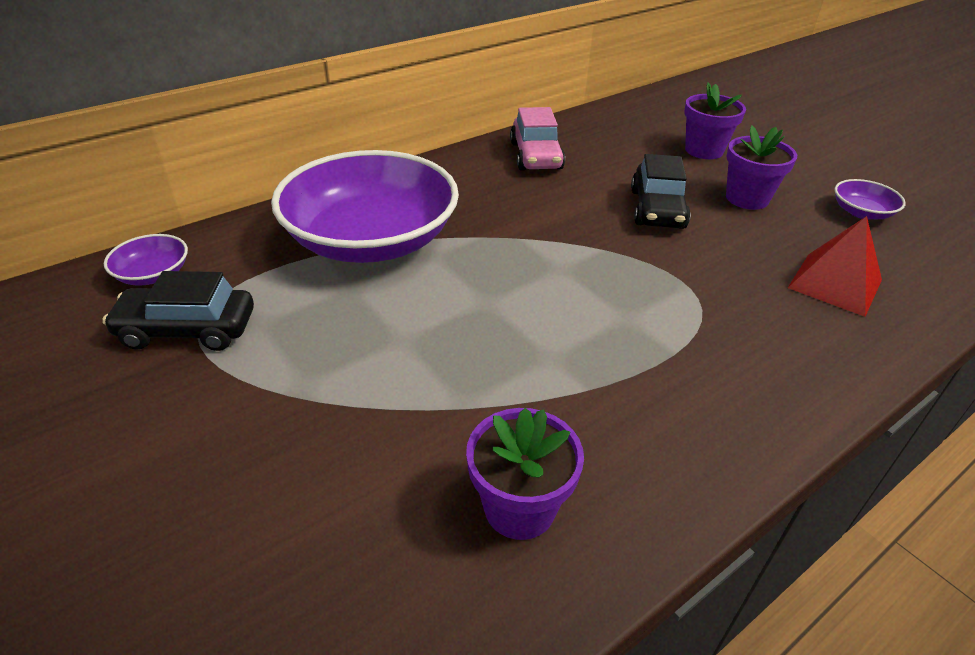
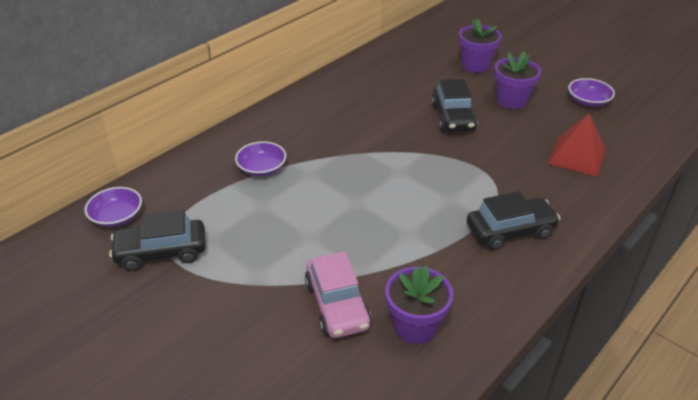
camera: 10 degrees left, 0 degrees up
(371, 239) = (262, 168): purple bowl -> purple bowl, size x0.40
(536, 156) = (357, 85): pink car -> pink car (337, 305)
(711, 377) = (510, 231): none -> black car

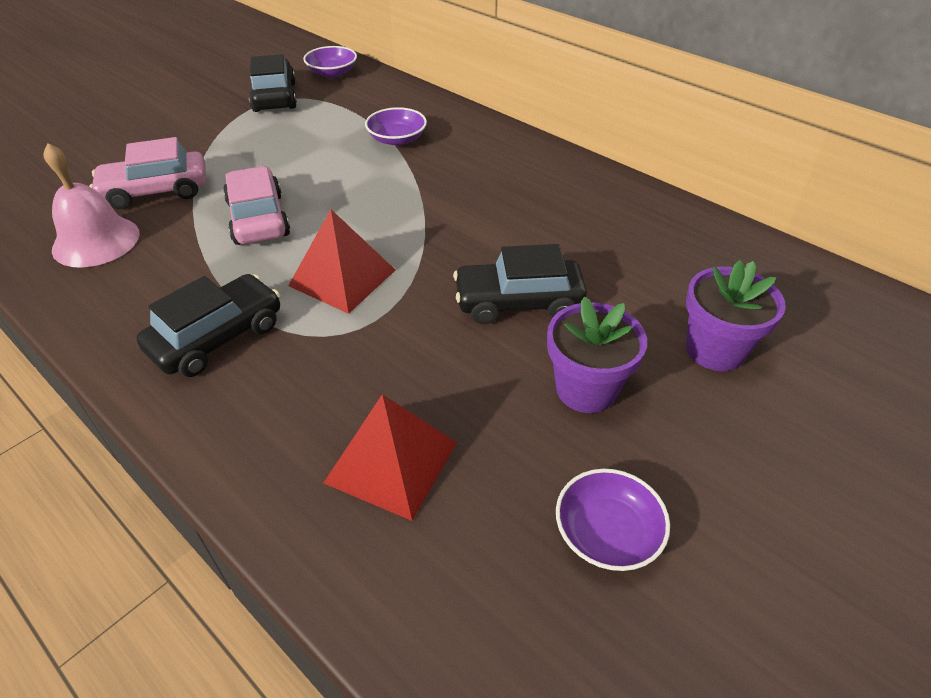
camera: 90 degrees right, 5 degrees up
(377, 232) = (258, 219): none -> pink car
(415, 326) = (96, 241): purple flower pot -> pink bell
(441, 183) = (342, 277): none -> red pyramid
(510, 231) = (217, 337): black car -> black car turned 120 degrees counterclockwise

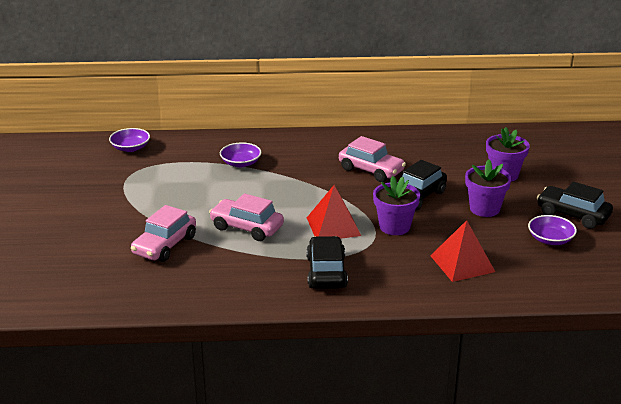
camera: 45 degrees left, 15 degrees down
(96, 241) = (185, 278): pink bell -> none
(274, 97) = (124, 175): black car -> black car (572, 215)
(410, 329) = (394, 226): none -> purple flower pot
(524, 228) = (371, 170): none -> pink car

